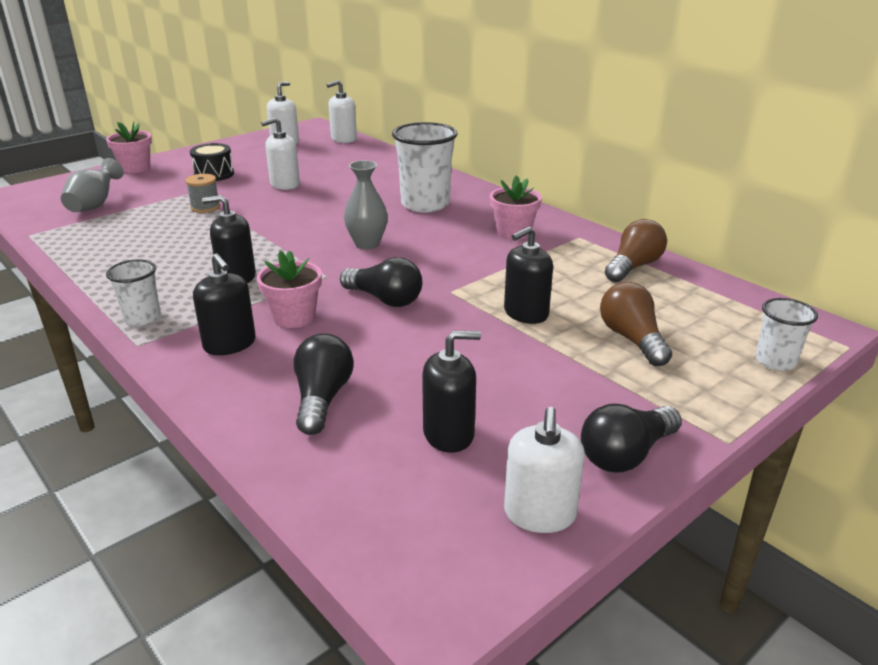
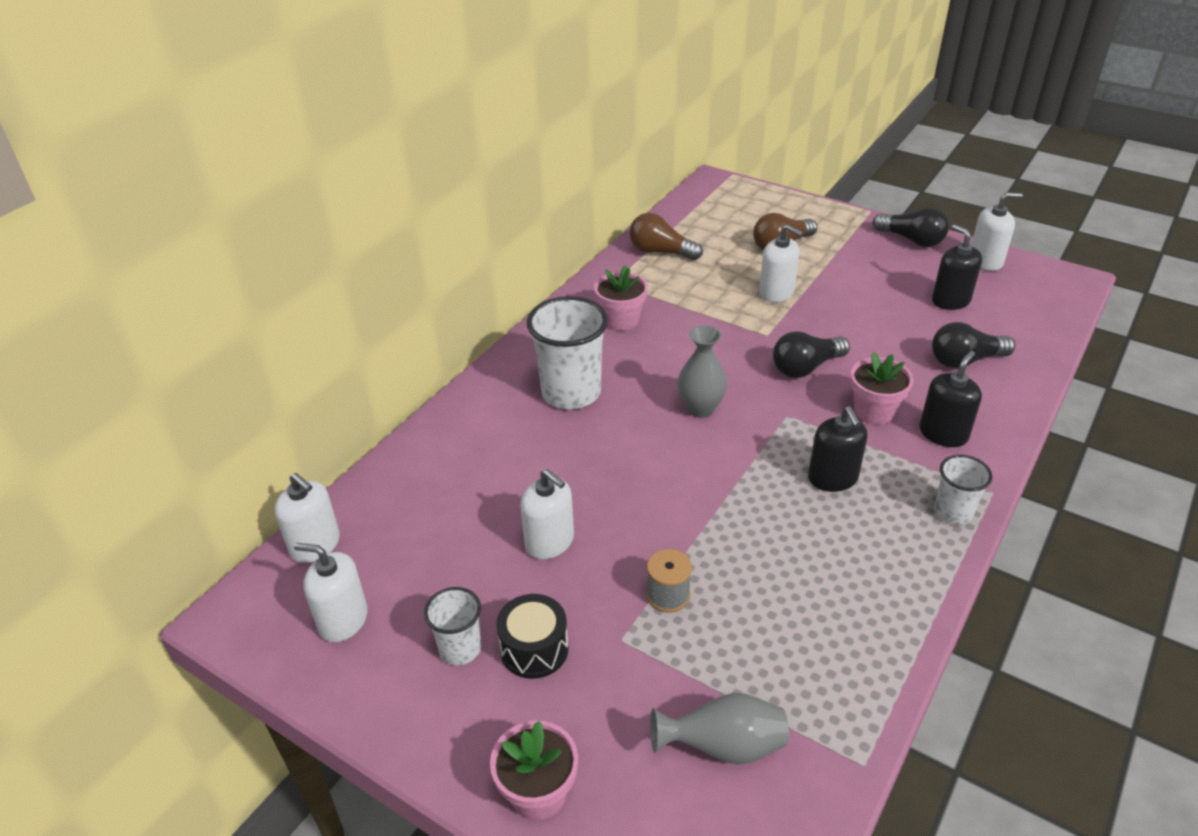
camera: 105 degrees left, 10 degrees up
(385, 299) = (806, 367): black light bulb -> black light bulb turned 135 degrees counterclockwise
(525, 313) = (776, 292): black soap dispenser -> white soap dispenser
(775, 361) = (770, 196): white cup -> white cup (460, 648)

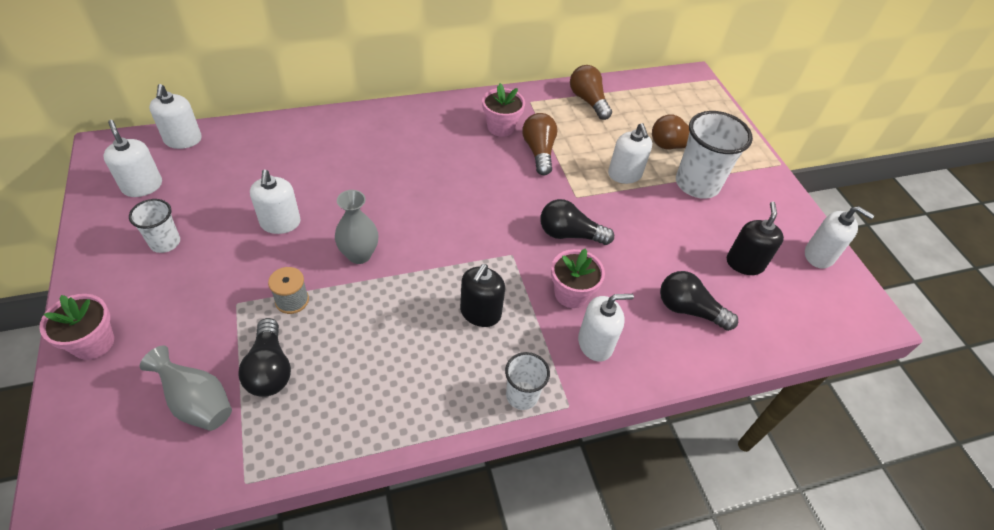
camera: 35 degrees right, 10 degrees up
(534, 649) = (193, 272): black drum -> none
(571, 392) = (411, 150): white cup -> white cup (697, 184)
(683, 319) = (539, 151): none -> brown light bulb
(700, 408) = (467, 211): grey vase -> grey vase (359, 255)
(911, 240) = (781, 203): black light bulb -> black light bulb (269, 369)
(943, 434) = (595, 343): black soap dispenser -> white soap dispenser

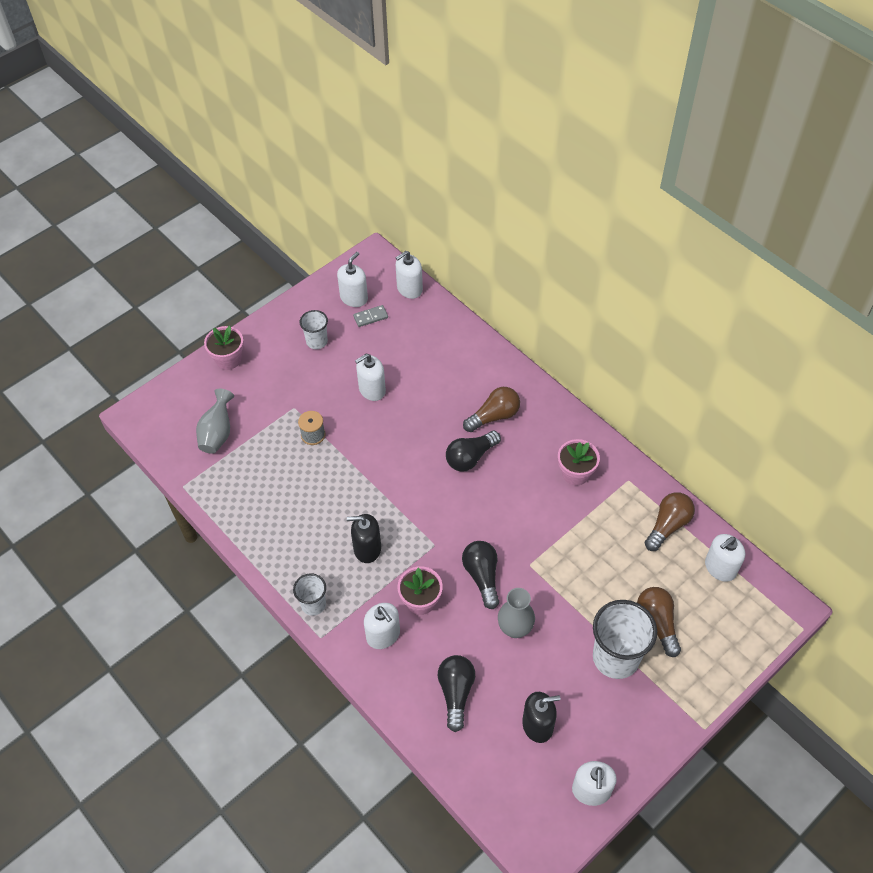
camera: 70 degrees right, 5 degrees up
(184, 184) = (370, 317): none -> grey domino
(269, 369) = (257, 454): black light bulb -> black light bulb (470, 457)
(359, 255) = (373, 450): grey vase -> grey vase (515, 628)
(539, 151) = (565, 515): brown light bulb -> brown light bulb (494, 416)
(624, 174) = (584, 592): white soap dispenser -> white soap dispenser (720, 568)

